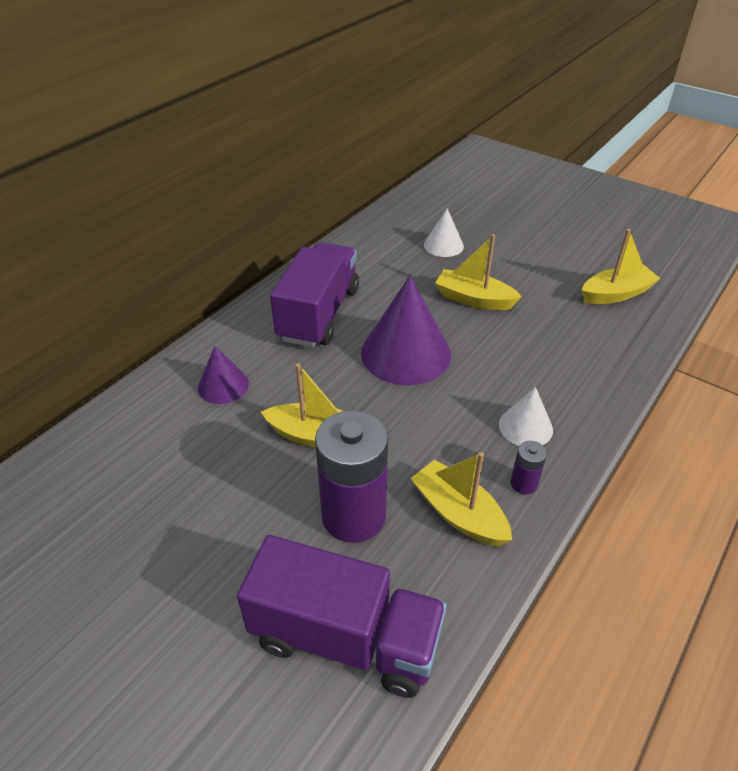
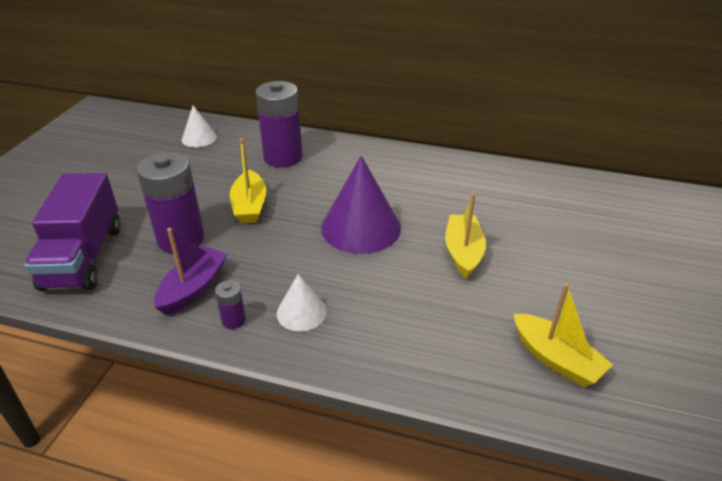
camera: 70 degrees right, 5 degrees down
(223, 385) = (283, 157): purple cone -> purple battery
(319, 314) = (383, 175): purple truck -> none
(443, 245) = (535, 218): white cone -> white cone (199, 138)
(458, 513) = (193, 288): yellow boat -> purple boat

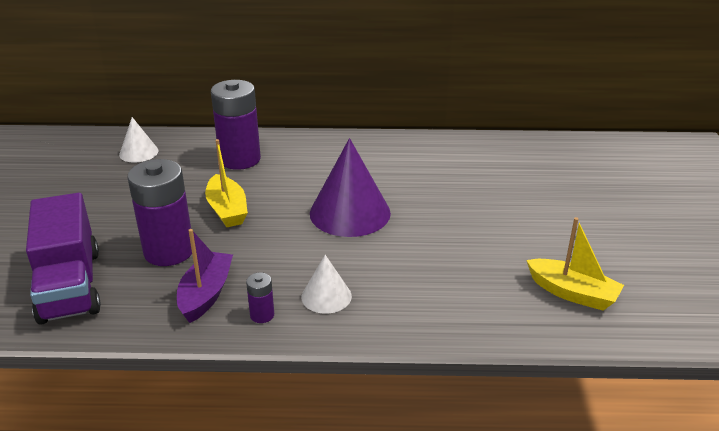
camera: 15 degrees left, 5 degrees down
(463, 252) = (456, 219): yellow boat -> none

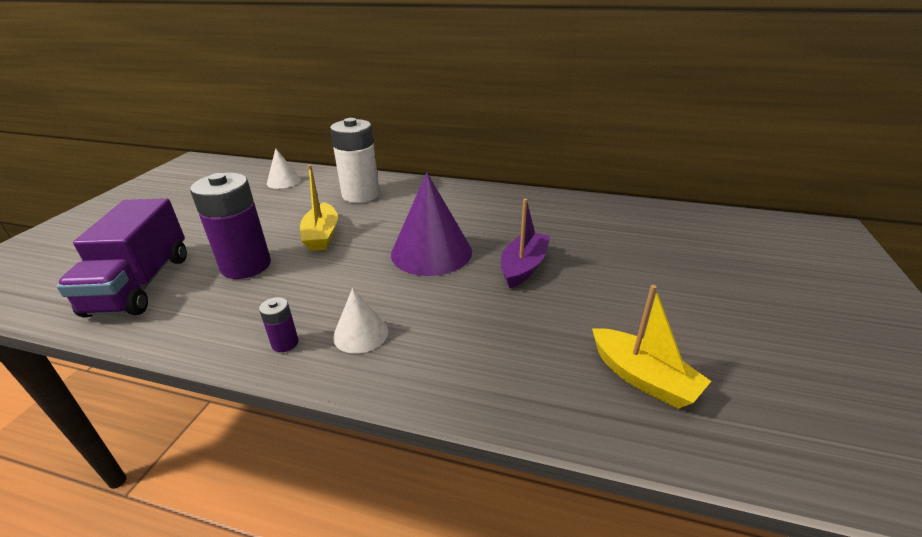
camera: 15 degrees right, 0 degrees up
(206, 294) = (248, 312): purple boat -> purple boat (523, 267)
(240, 159) = (361, 195): purple battery -> white battery

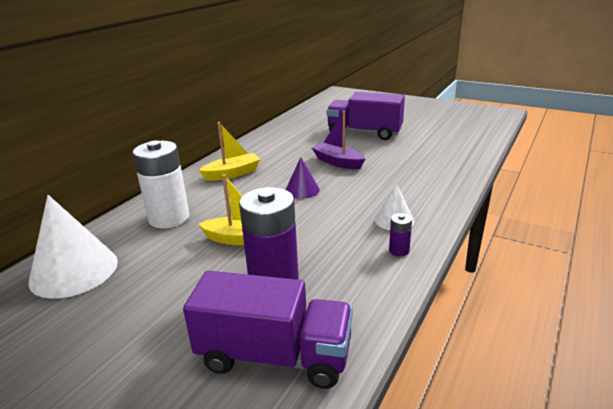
camera: 75 degrees left, 5 degrees down
(283, 181) = (74, 271): white cone -> white cone, size x1.87
(431, 252) = (302, 190): purple cone -> purple cone, size x0.53
(643, 378) = (442, 149): yellow boat -> yellow boat (232, 174)
(654, 278) = (364, 133): none -> purple truck

